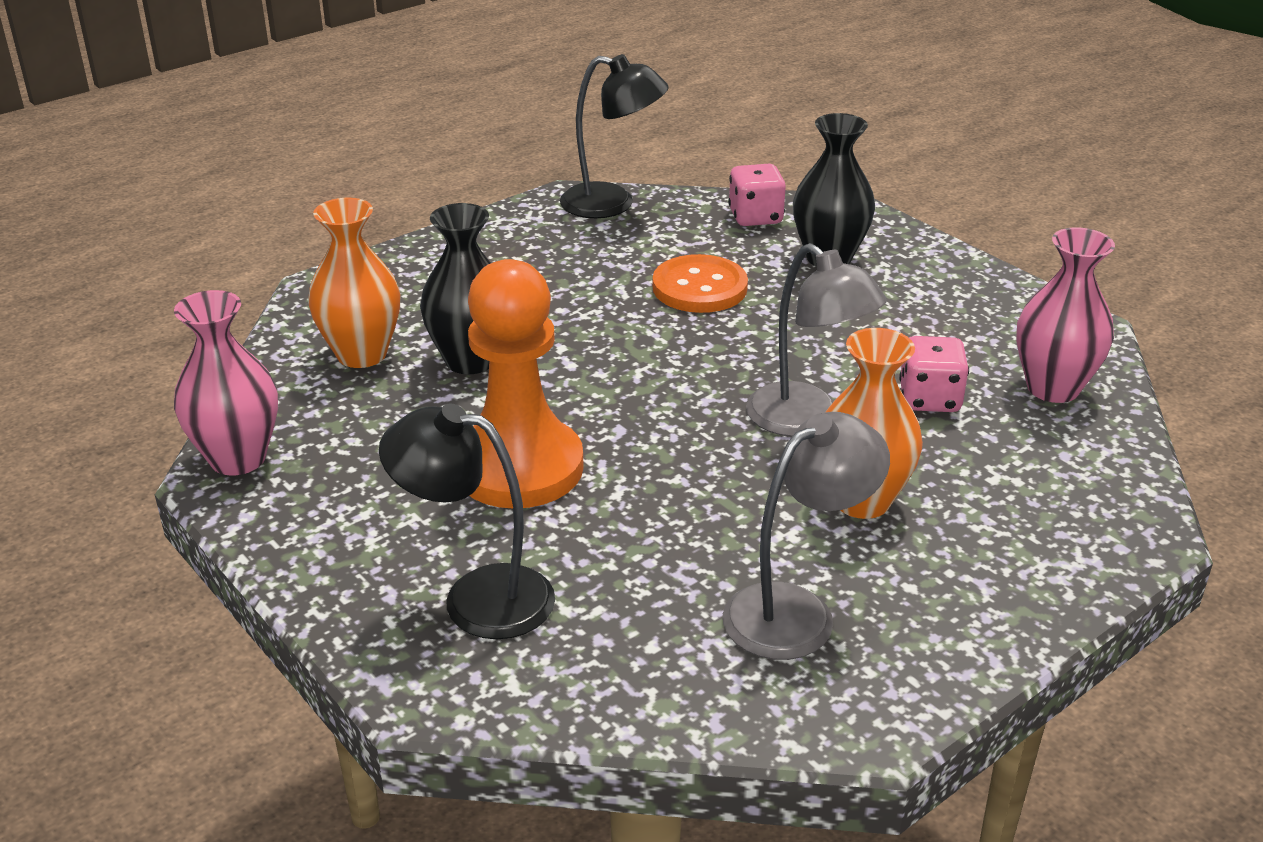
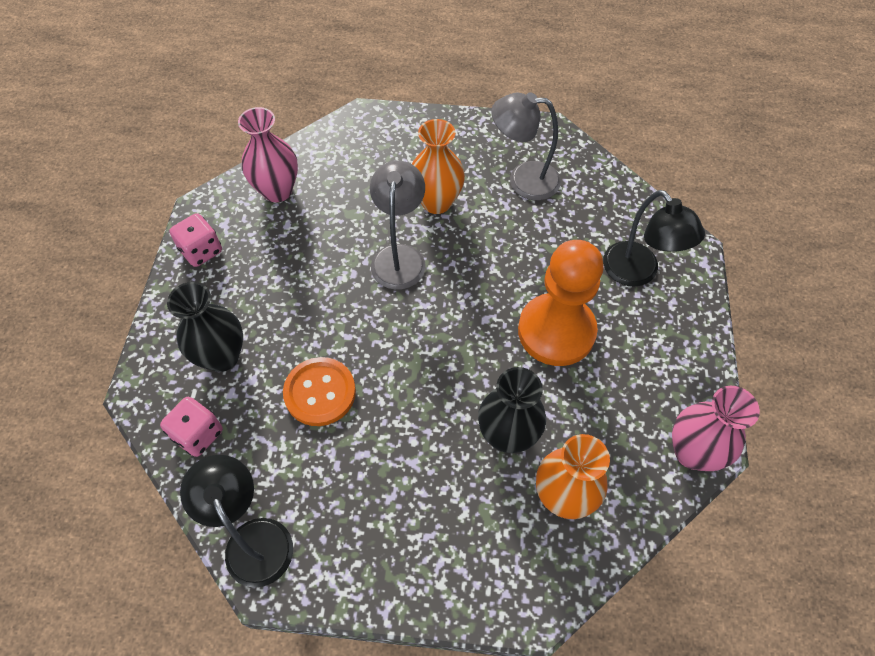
camera: 135 degrees left, 25 degrees up
(929, 399) = (333, 225): pink dice -> pink dice (201, 251)

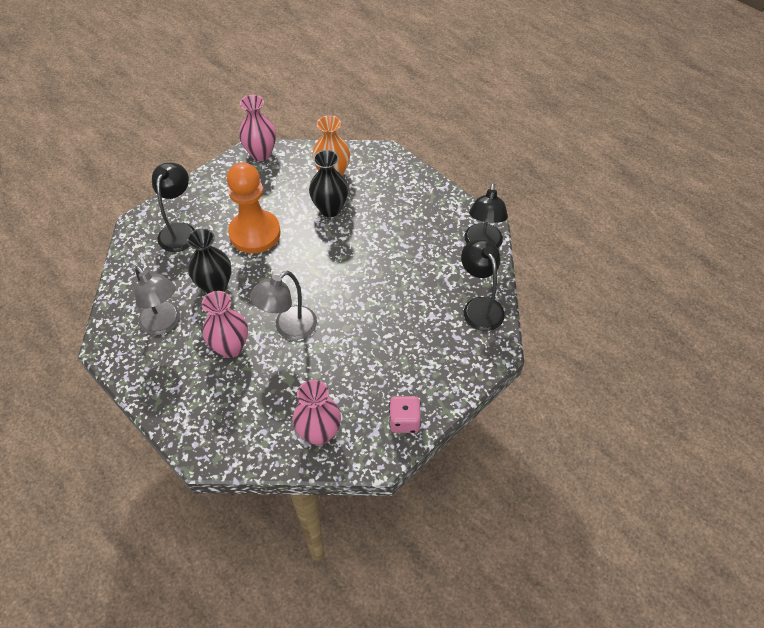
camera: 140 degrees left, 5 degrees down
(198, 434) = (479, 307): pink dice -> black lamp
(222, 356) = (439, 340): black vase -> black vase (215, 286)
(320, 392) = (401, 285): orange button -> none
(436, 202) = (230, 347): orange vase -> pink vase

